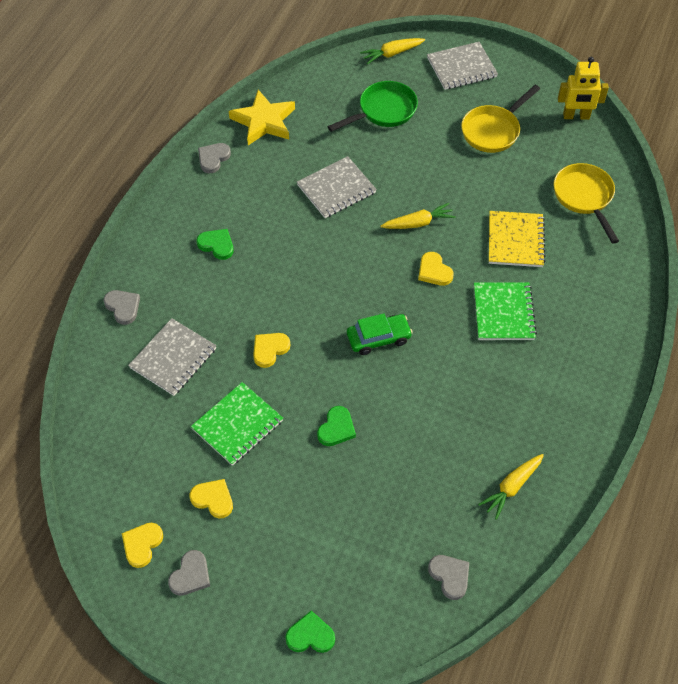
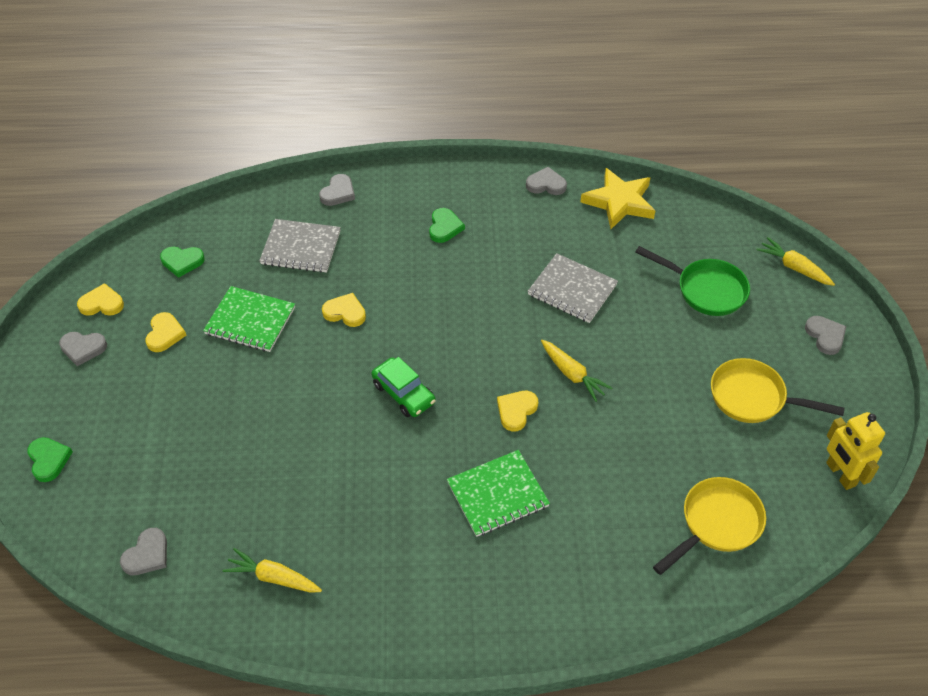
camera: 65 degrees right, 5 degrees down
(336, 428) = (279, 398): green heart -> green heart (182, 262)
(461, 68) = (825, 336): grey notebook -> grey heart
(515, 240) = (606, 473): yellow notebook -> none

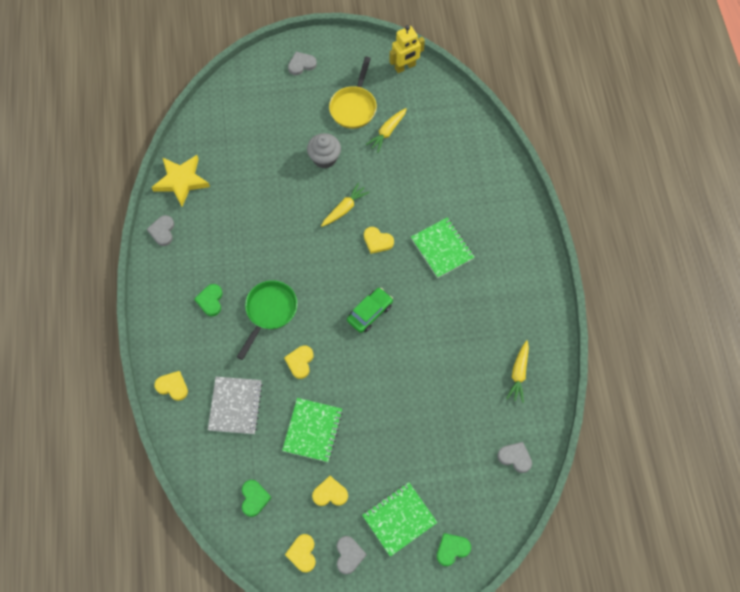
camera: 95 degrees left, 15 degrees up
(108, 404) = (399, 519): none -> green notebook
(338, 192) = (172, 386): grey heart -> yellow heart
(444, 227) = (210, 300): green heart -> green heart turned 90 degrees counterclockwise
(572, 290) = (270, 210): grey notebook -> none
(658, 355) = (324, 158): none -> grey cupcake
(706, 290) = (265, 129): green pan -> green pan (269, 312)
(716, 523) = (446, 131): yellow pan -> none
(794, 267) = (243, 76): yellow carrot -> yellow carrot (387, 132)

